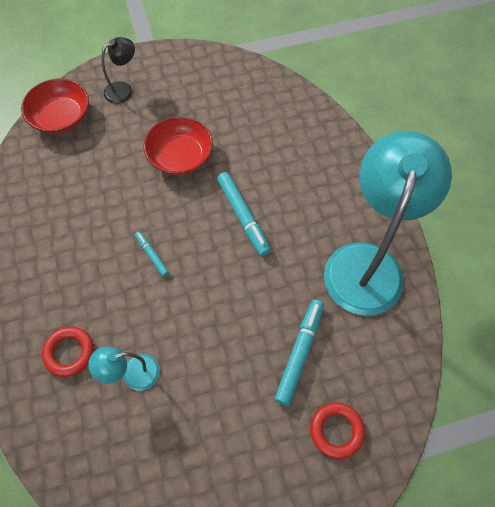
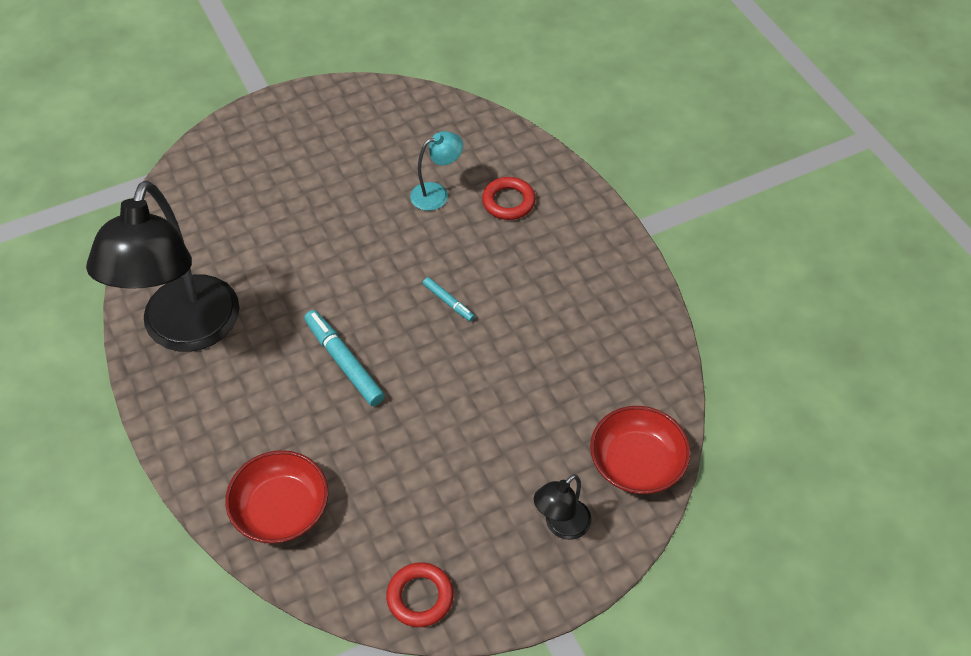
camera: 170 degrees right, 10 degrees down
(180, 156) = (444, 429): red bowl -> red bowl (281, 509)
(299, 353) = (266, 234): turquoise marker -> none
(336, 431) = (228, 180): red ring -> red ring (420, 597)
(367, 262) = (185, 331): turquoise lamp -> black lamp

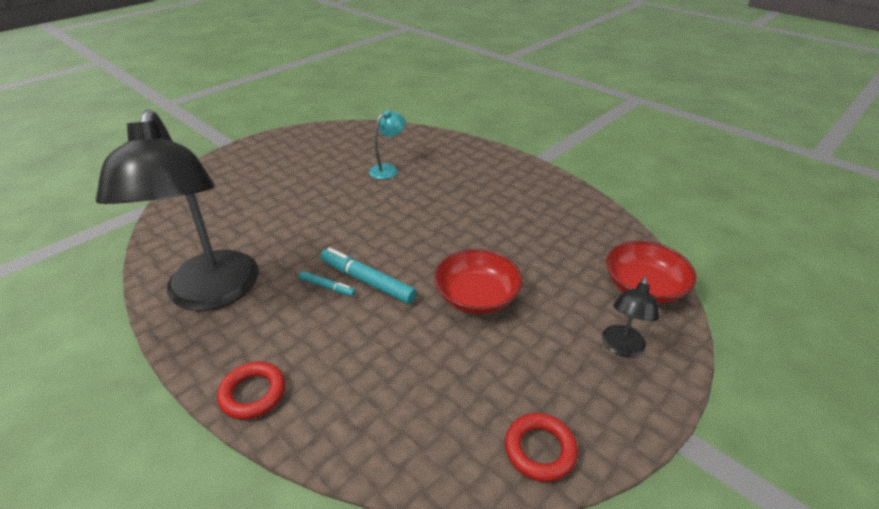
camera: 20 degrees left, 15 degrees down
(281, 509) = (360, 412): red bowl -> red bowl (476, 296)
(448, 302) = (432, 224): turquoise marker -> turquoise marker (327, 287)
(508, 202) = (442, 164): red ring -> red ring (253, 393)

